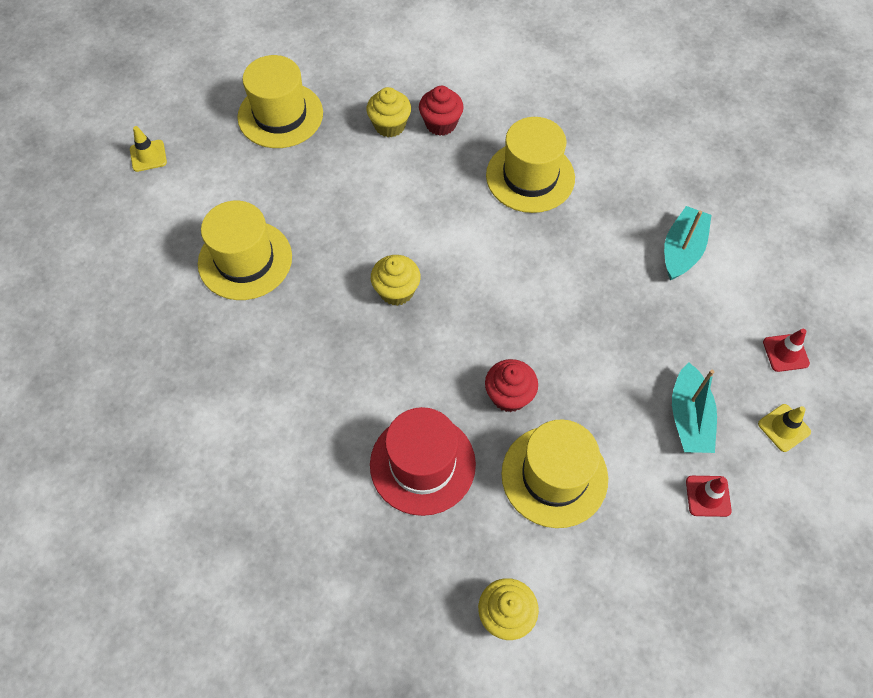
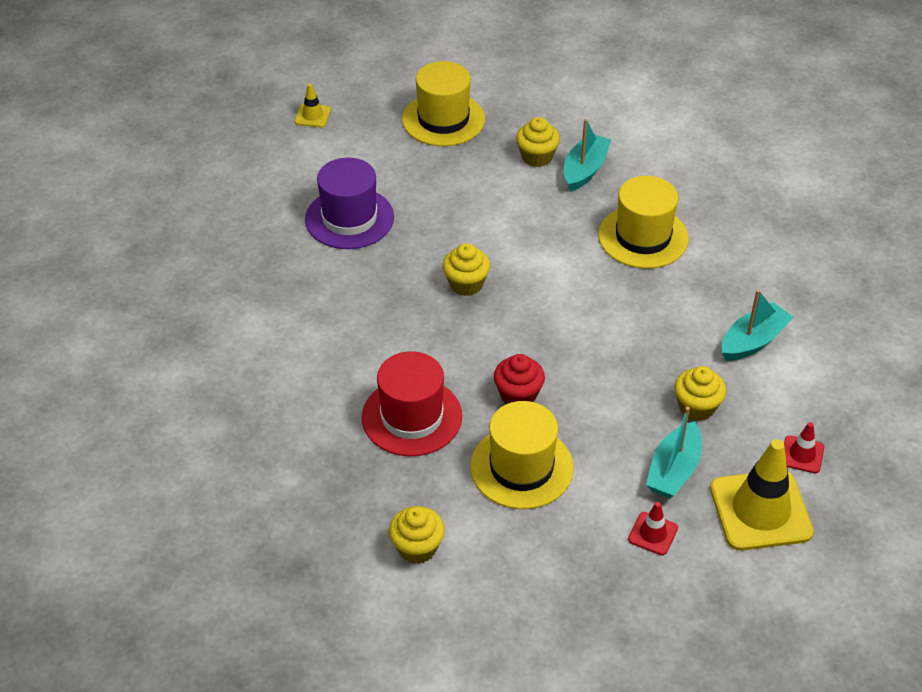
camera: 25 degrees right, 15 degrees down
(245, 260) = (349, 218): yellow hat -> purple hat
(441, 124) = (585, 170): red cupcake -> turquoise boat
(672, 341) = (696, 407): none -> yellow cupcake
(784, 428) = (760, 510): yellow traffic cone -> yellow traffic cone, size x2.14

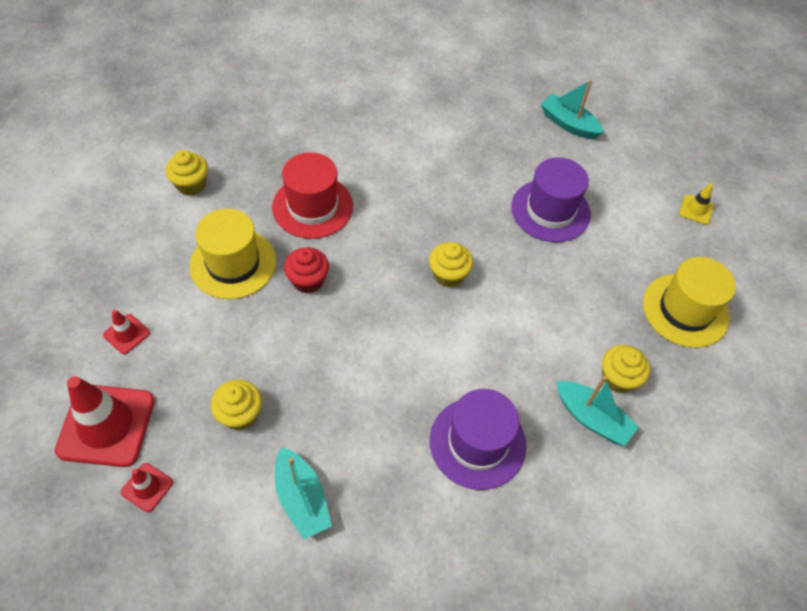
camera: 100 degrees right, 10 degrees up
(643, 237) = (477, 442): yellow hat -> purple hat
(673, 470) = (180, 371): turquoise boat -> turquoise boat (568, 124)
(760, 510) = (106, 425): yellow traffic cone -> red traffic cone

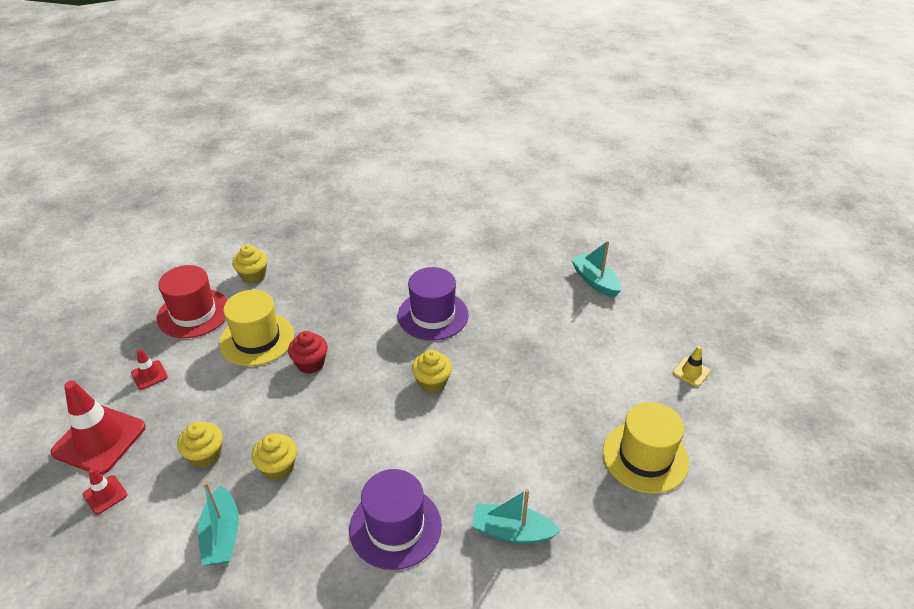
camera: 20 degrees right, 15 degrees down
(312, 206) = (341, 308): red hat -> red hat (193, 313)
(550, 210) = (548, 348): purple hat -> purple hat (433, 315)
(592, 418) = (512, 531): turquoise boat -> turquoise boat turned 135 degrees clockwise
(618, 378) = (552, 502): yellow cupcake -> yellow cupcake (278, 467)

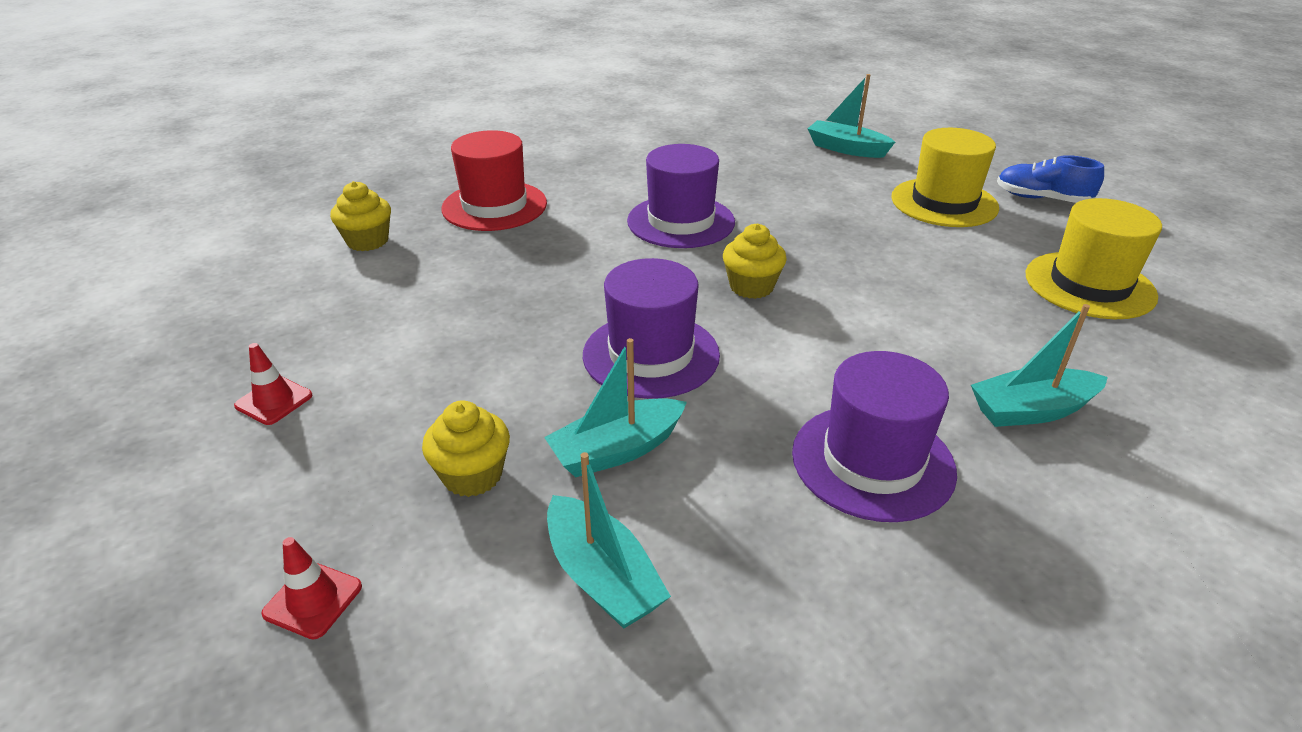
camera: 25 degrees left, 5 degrees down
(99, 439) = (237, 520): red traffic cone -> none
(193, 313) = (297, 305): red hat -> red hat (494, 206)
(257, 339) = (437, 308): yellow hat -> yellow hat (944, 202)
(278, 467) = (616, 450): yellow cupcake -> turquoise boat
(310, 363) = (551, 313): red cupcake -> none
(339, 412) = (651, 355): none -> purple hat
(691, 372) = (1042, 199): yellow traffic cone -> blue shoe

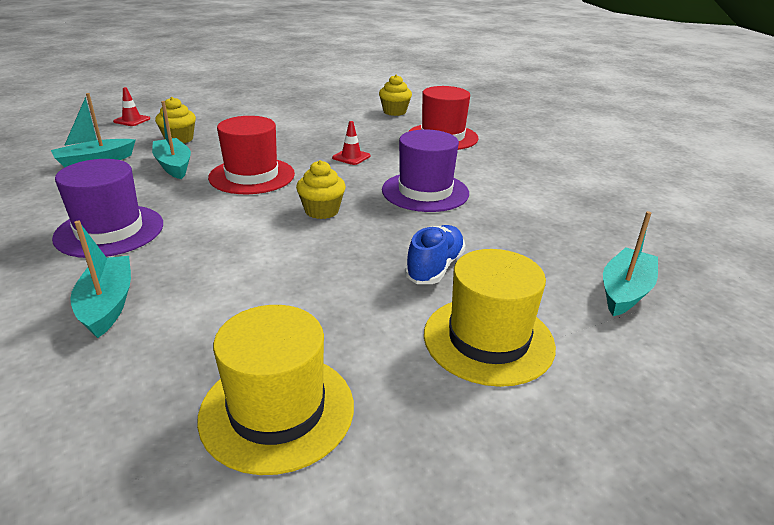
camera: 90 degrees right, 5 degrees down
(274, 401) = (254, 106): red traffic cone -> red traffic cone (351, 157)
(651, 355) = (252, 176): purple hat -> red hat
(1042, 199) = (522, 443): blue shoe -> blue shoe (434, 267)

